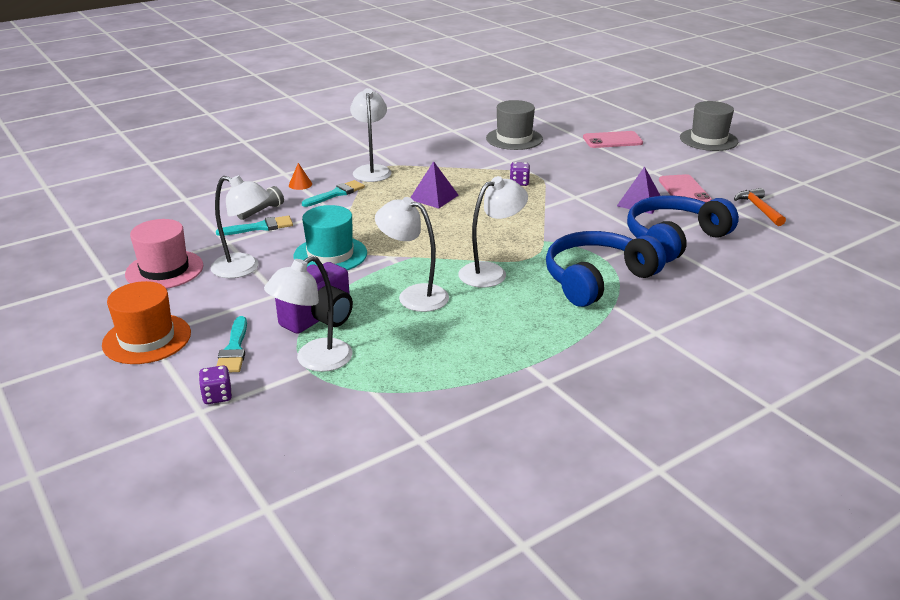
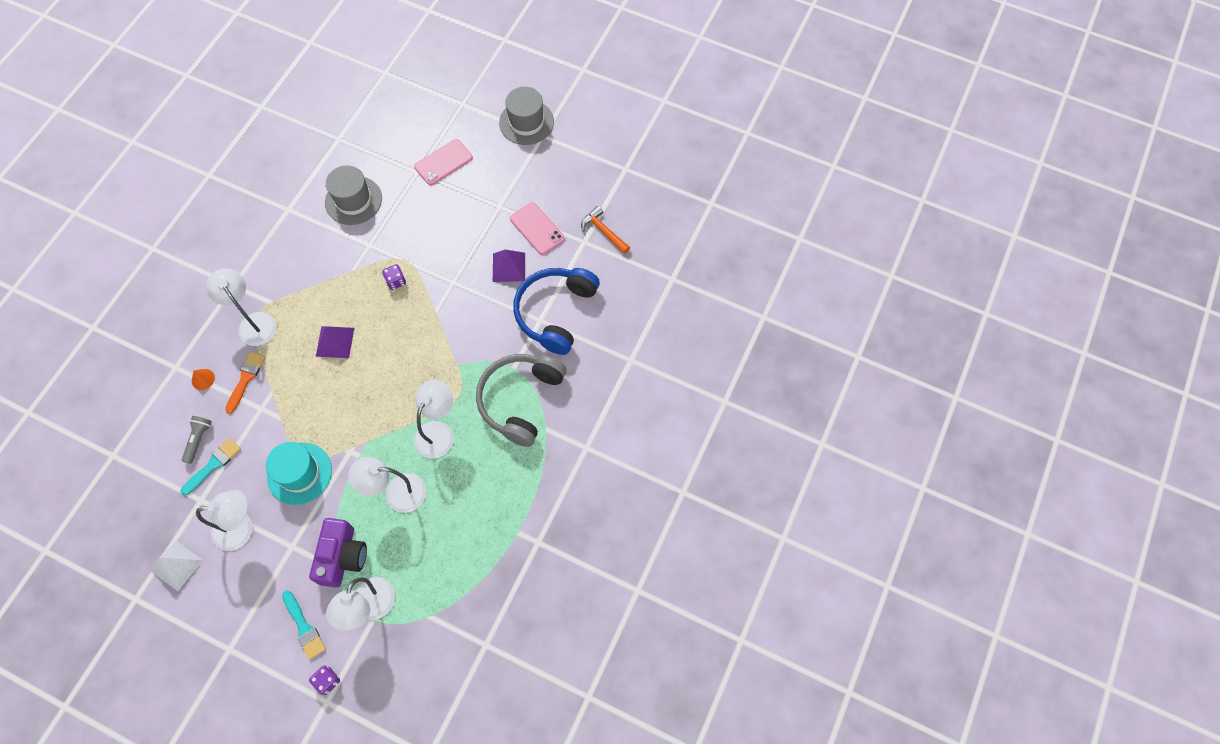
camera: 30 degrees left, 35 degrees up
(147, 339) = (230, 652): orange hat -> none
(164, 270) = (177, 565): pink hat -> white pyramid
(336, 194) = (246, 379): turquoise brush -> orange brush
(597, 279) = (520, 400): blue headphones -> grey headphones

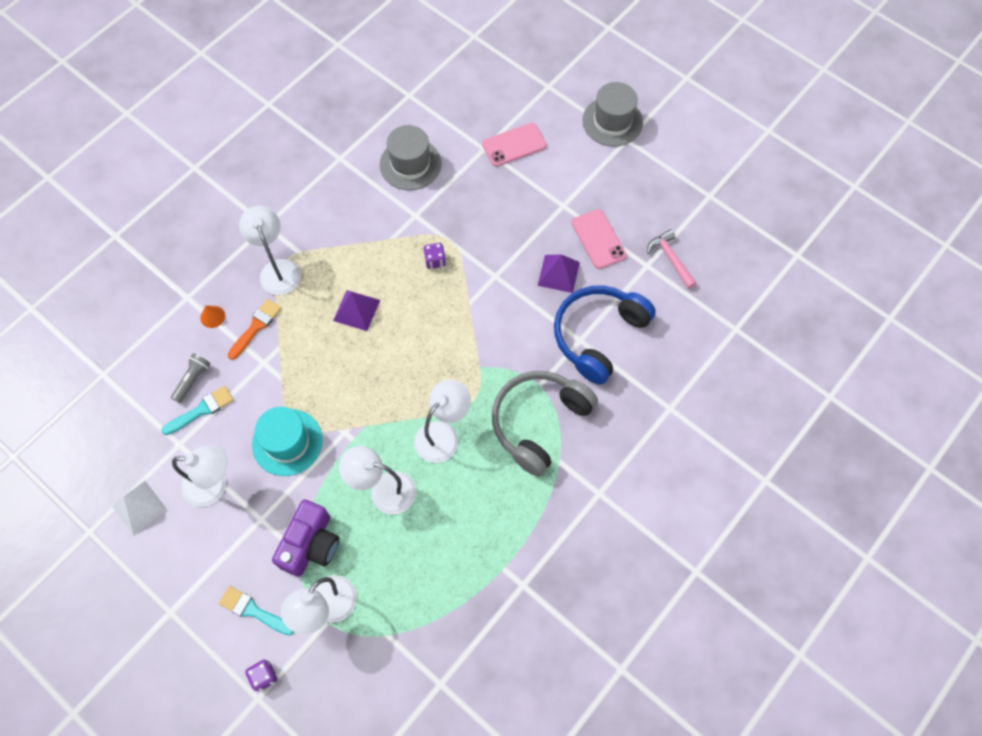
camera: 15 degrees right, 0 degrees up
(304, 627) = (253, 611): turquoise brush -> turquoise brush turned 135 degrees clockwise
(604, 231) = (670, 259): orange hammer -> pink hammer

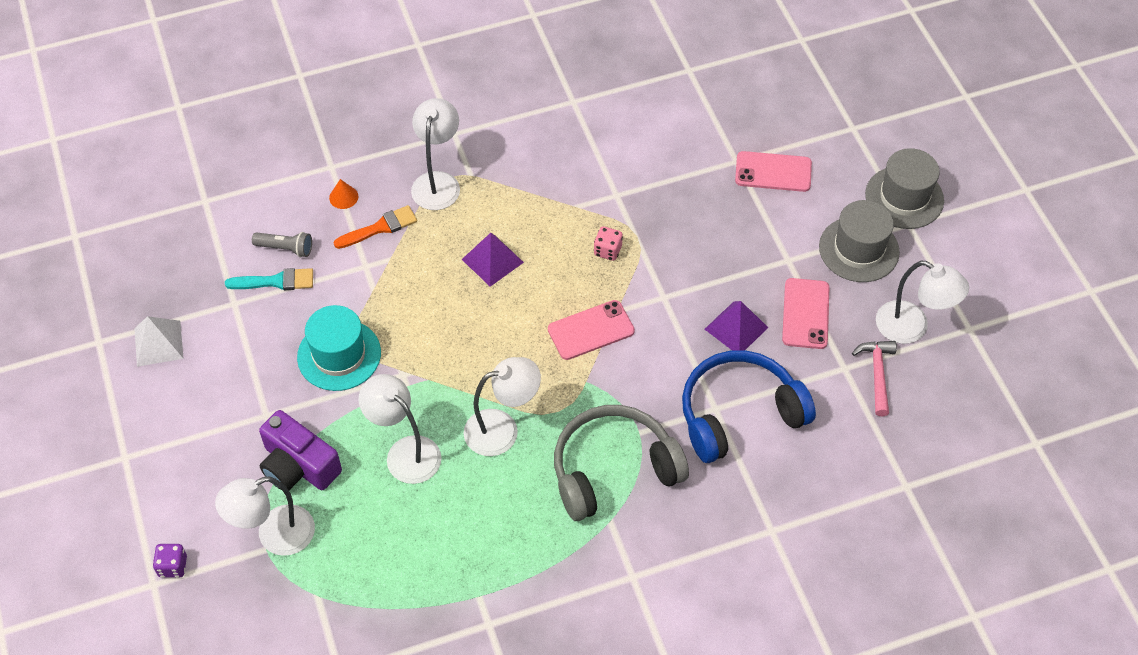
camera: 30 degrees right, 10 degrees down
(192, 380) = (285, 248): grey flashlight -> grey flashlight turned 45 degrees clockwise
(214, 486) = (241, 360): white lamp -> white lamp (912, 328)
(253, 611) = (202, 498): turquoise brush -> none
(311, 544) = (298, 465): purple camera -> purple camera turned 75 degrees clockwise
(410, 164) = (645, 141): grey hat -> grey hat (859, 249)
(435, 261) = (607, 250): purple dice -> pink dice
(460, 327) = (591, 330): none -> pink phone

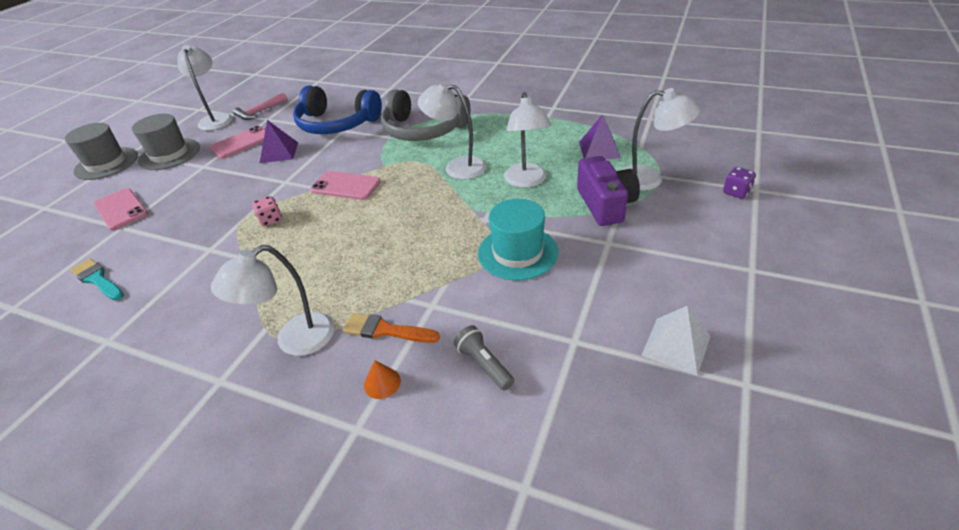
camera: 135 degrees left, 15 degrees down
(276, 281) = (519, 338): turquoise brush -> turquoise brush (97, 279)
(492, 260) = (341, 254): purple pyramid -> purple pyramid (599, 149)

